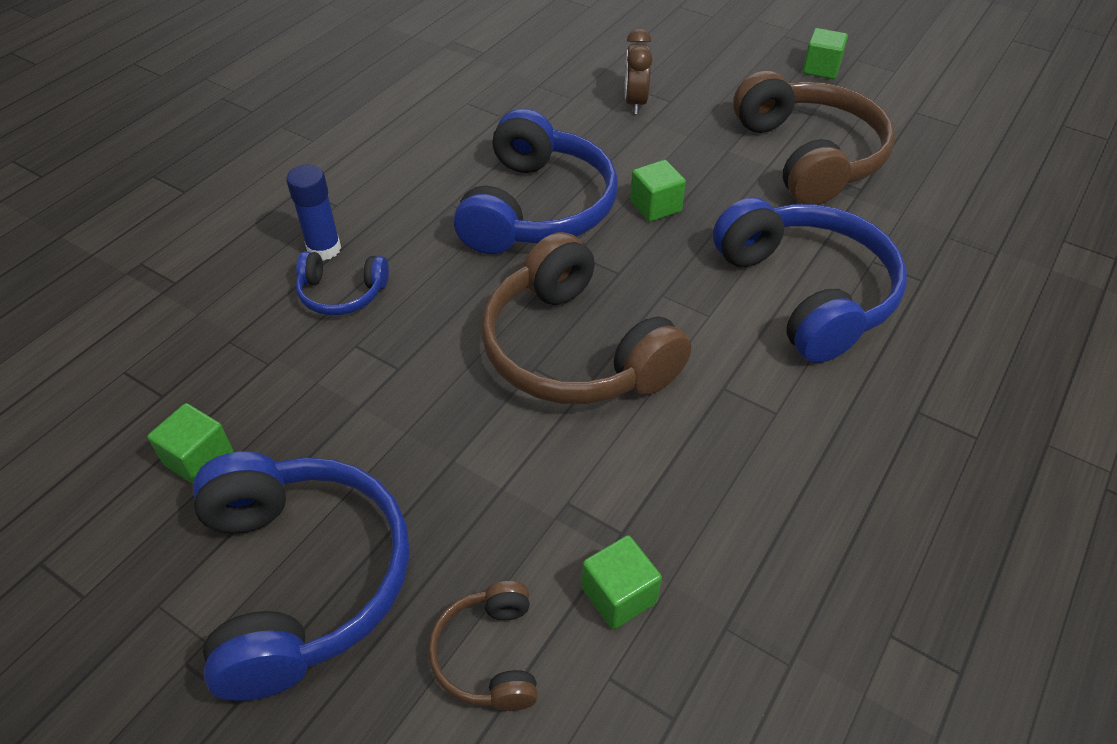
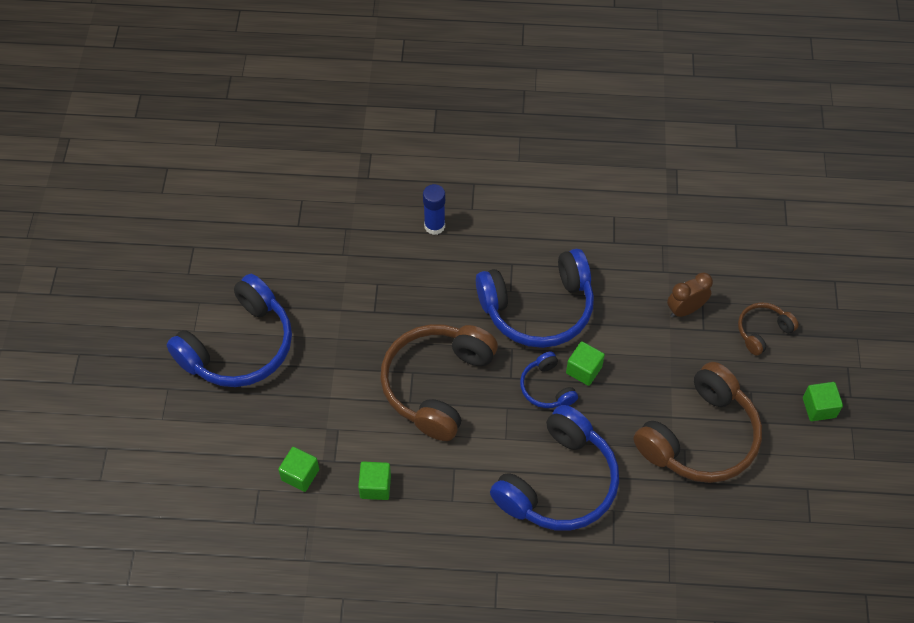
camera: 60 degrees right, 10 degrees up
(199, 459) = (273, 266): green cube -> green cube (375, 486)
(342, 293) = (408, 255): blue headphones -> blue headphones (546, 388)
(488, 656) = (243, 438): brown headphones -> brown headphones (762, 331)

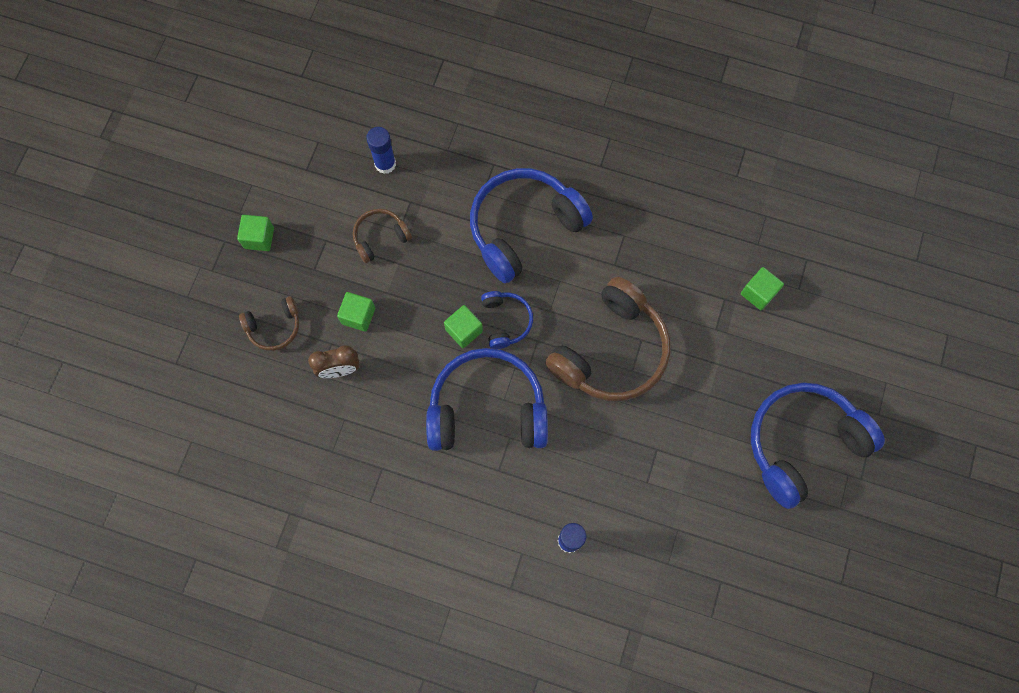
camera: 165 degrees left, 15 degrees up
(375, 486) = (690, 265): green cube -> green cube (358, 316)
(700, 437) = (380, 237): brown headphones -> brown headphones, size x0.49
(728, 515) = (385, 164): none -> blue glue stick

